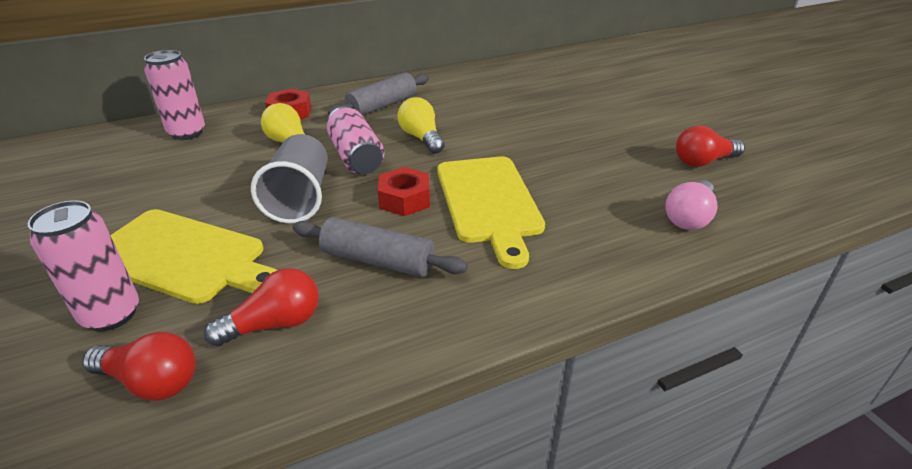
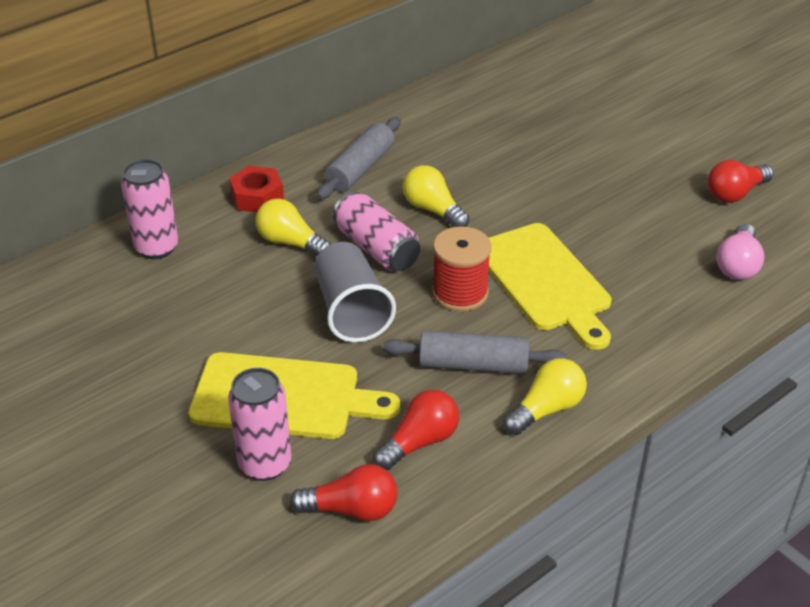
camera: 15 degrees left, 5 degrees up
(405, 199) = (460, 293): red nut -> red spool
(426, 317) = (546, 409): none -> yellow light bulb

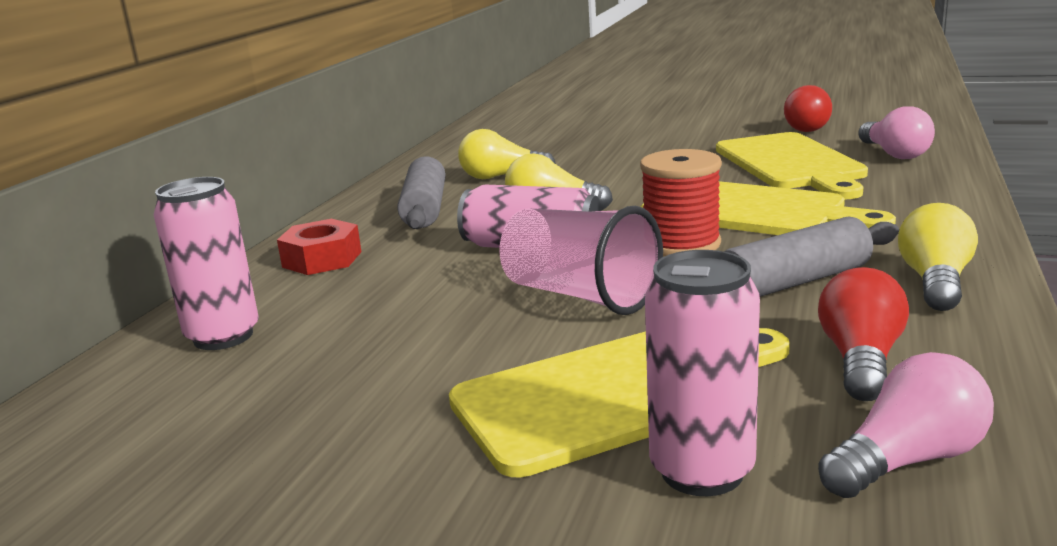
camera: 30 degrees left, 20 degrees down
(290, 242) = (416, 275): yellow light bulb -> yellow light bulb (501, 177)
(351, 311) = (580, 295): grey cup -> pink cup
(352, 509) = (908, 460): red light bulb -> pink light bulb
(648, 238) = (791, 164): none -> yellow cutting board

